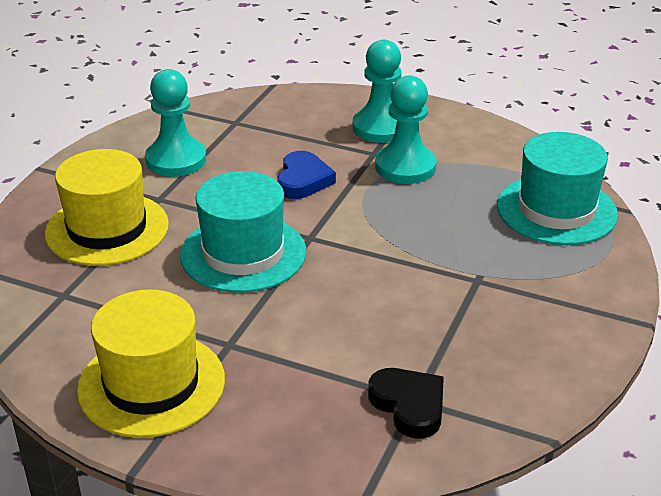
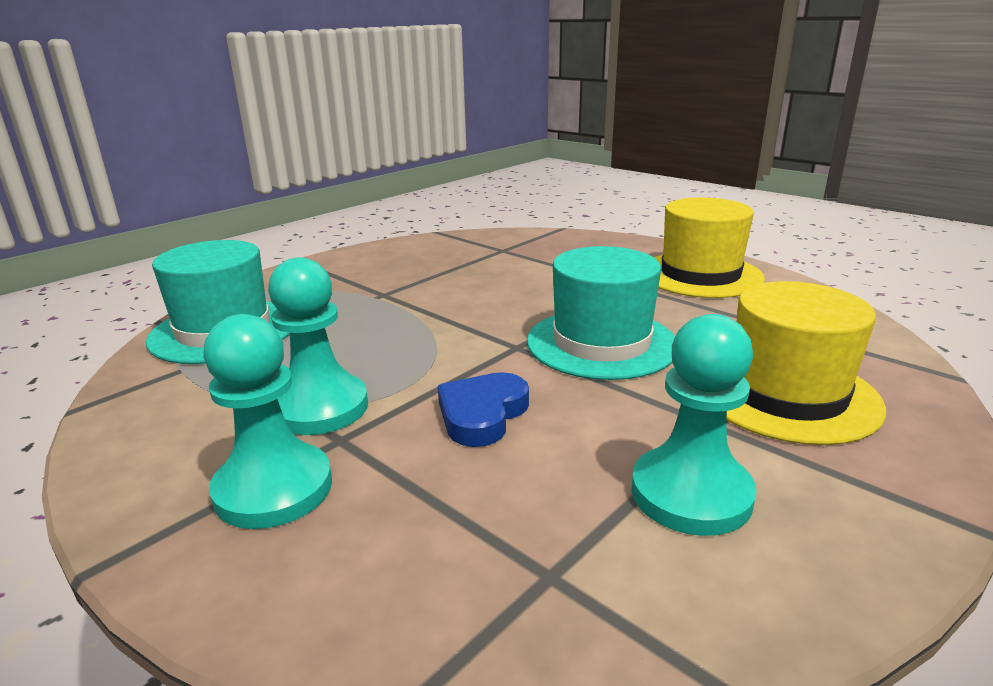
camera: 160 degrees left, 10 degrees down
(409, 405) = (509, 248): black heart -> none

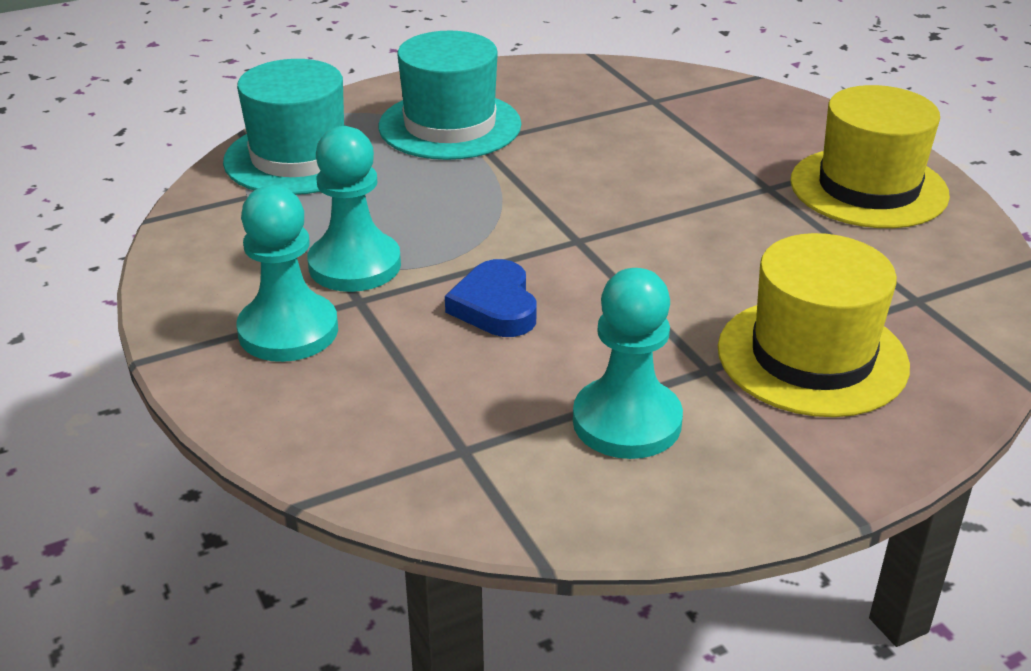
camera: 20 degrees right, 10 degrees up
(482, 414) = (495, 306): blue heart -> blue heart turned 60 degrees counterclockwise
(601, 343) = (670, 255): turquoise hat -> turquoise hat (450, 125)

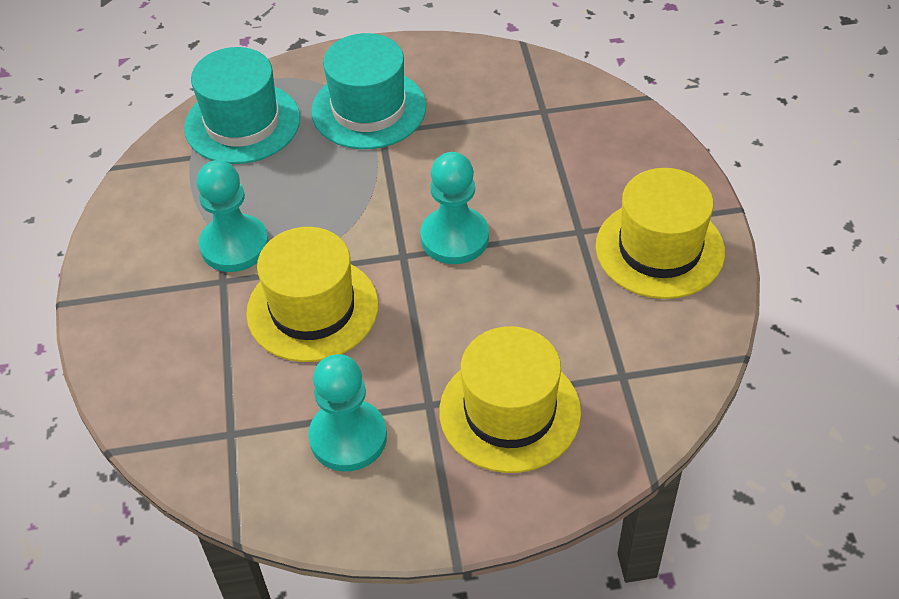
camera: 20 degrees right, 15 degrees up
(288, 331) = (165, 299): turquoise pawn -> turquoise pawn (454, 238)
(495, 306) = (312, 309): blue heart -> yellow hat

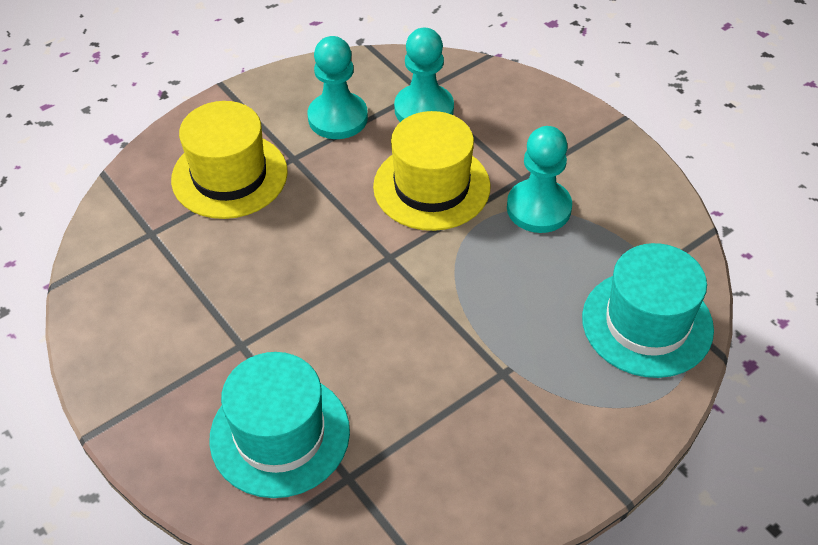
camera: 150 degrees right, 0 degrees up
(368, 109) = (537, 395): turquoise hat -> turquoise hat (280, 434)
(454, 238) = (354, 291): turquoise pawn -> turquoise pawn (424, 109)
(659, 249) = (155, 357): yellow hat -> none

